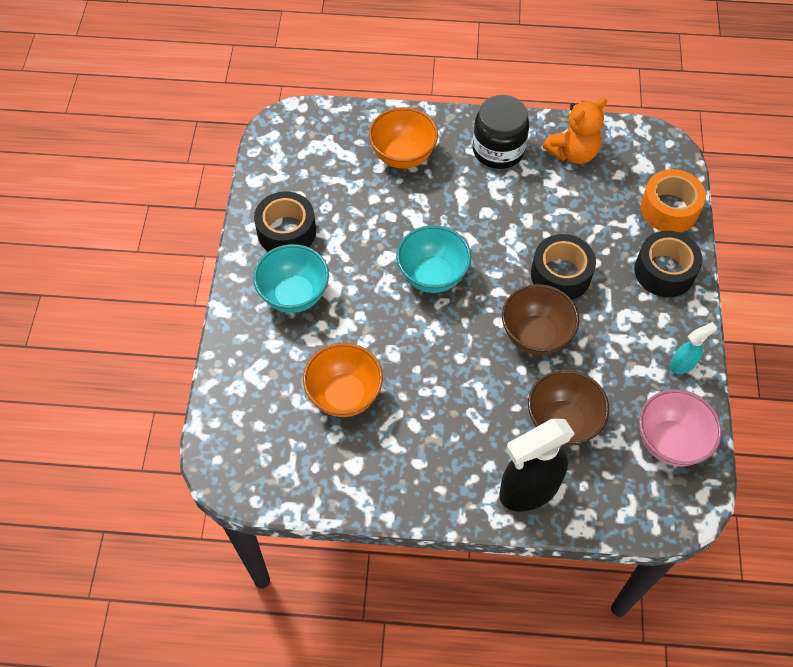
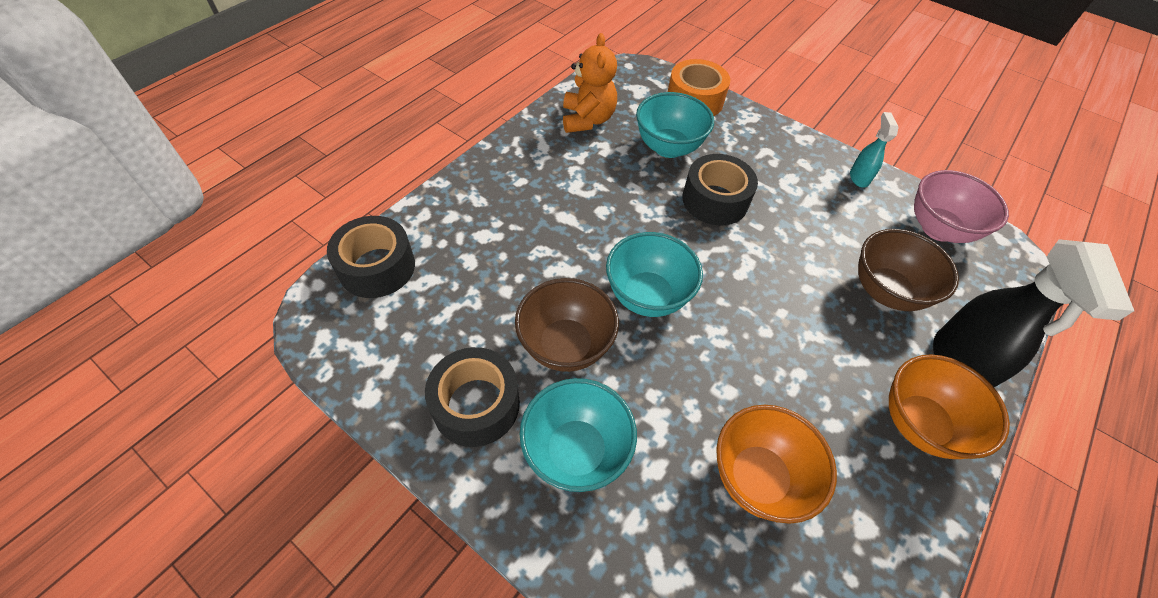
camera: 60 degrees left, 5 degrees down
(403, 156) = (475, 235): orange bowl -> orange bowl (919, 424)
(498, 150) = (538, 163): black jar -> none
(535, 336) = (773, 256): brown bowl -> brown bowl (566, 345)
(591, 219) = (668, 147): none -> turquoise bowl
(664, 271) = (756, 136): black tape -> black tape (377, 267)

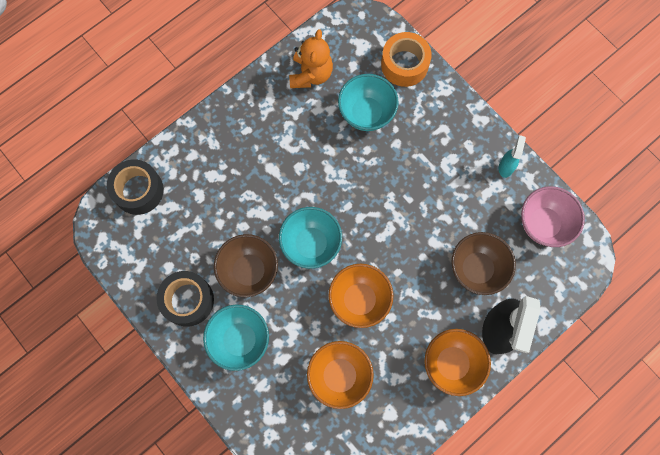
camera: 15 degrees right, 20 degrees up
(715, 200) = (385, 171): black tape -> none
(743, 357) = (359, 300): none -> orange bowl

